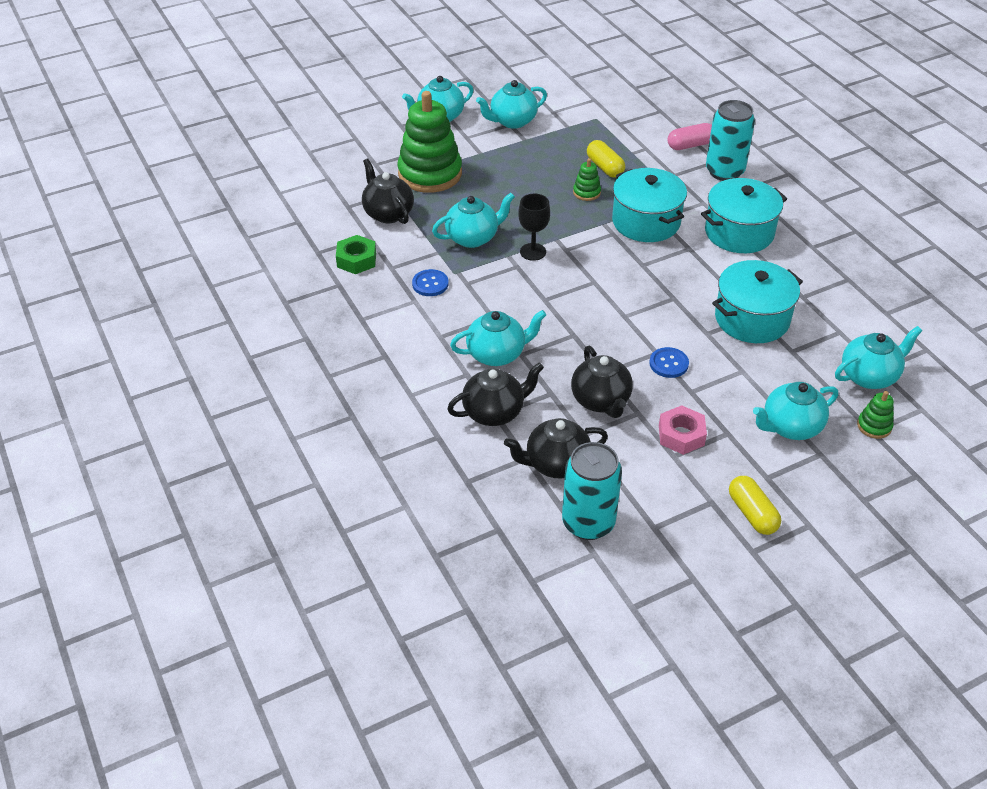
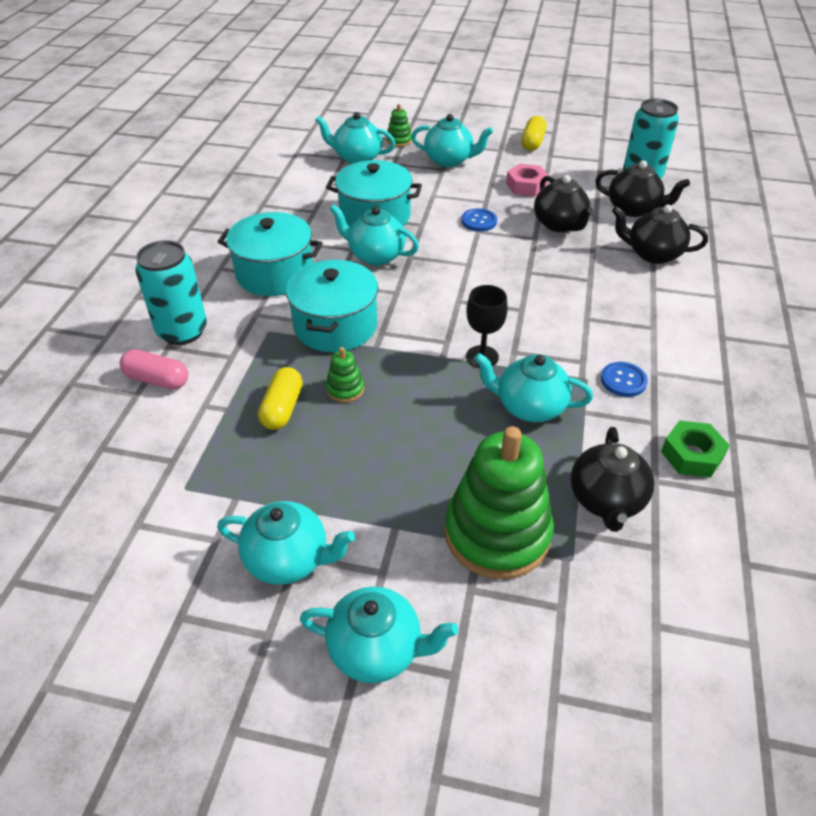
camera: 140 degrees left, 0 degrees up
(497, 354) = (612, 289): turquoise teapot -> turquoise teapot (375, 255)
(601, 401) = (559, 224): black teapot -> black teapot turned 135 degrees clockwise

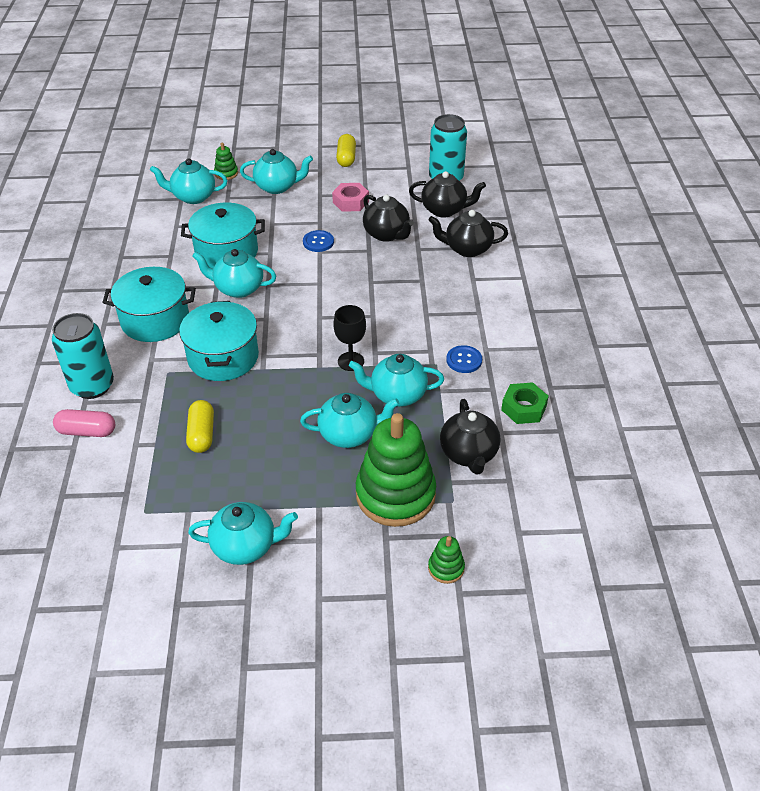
camera: 15 degrees left, 0 degrees up
(345, 389) = (248, 409): green stacking toy -> green stacking toy (446, 568)
(377, 649) = (330, 592): turquoise teapot -> turquoise teapot (349, 434)

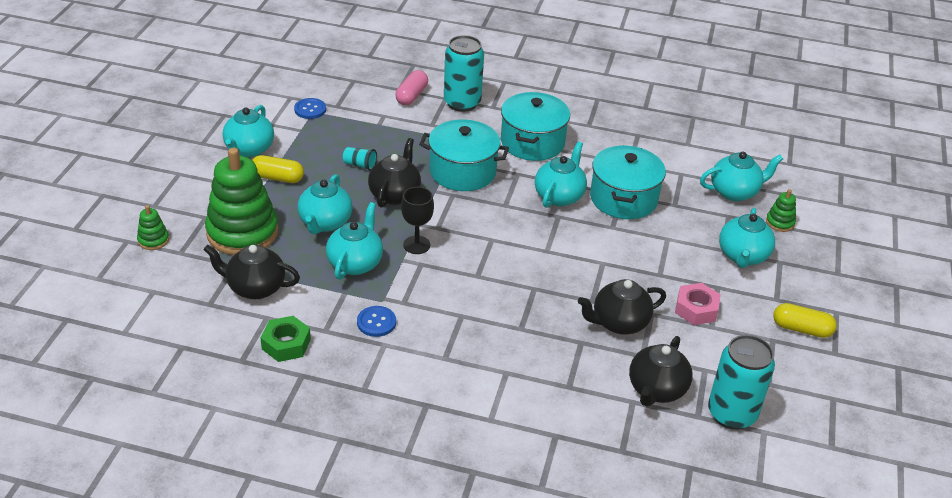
camera: 105 degrees right, 5 degrees down
(193, 197) = (735, 192): turquoise teapot -> turquoise teapot turned 60 degrees clockwise
(202, 434) = (375, 147): yellow capsule -> yellow capsule (277, 178)
(240, 437) = (360, 165): none -> turquoise cup
(318, 242) = (620, 265): blue button -> blue button (310, 109)
(467, 249) = (566, 385): black teapot -> black teapot (395, 194)

